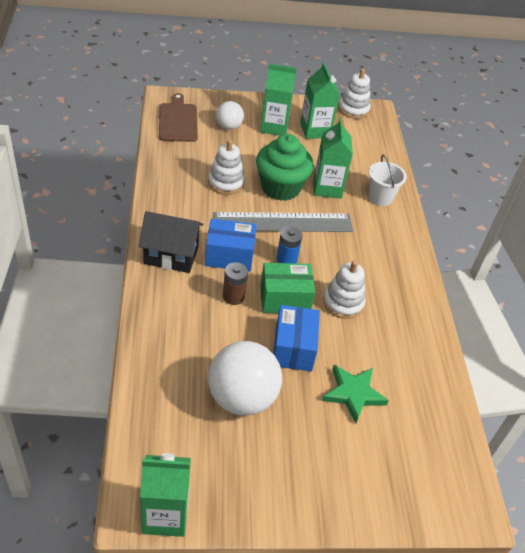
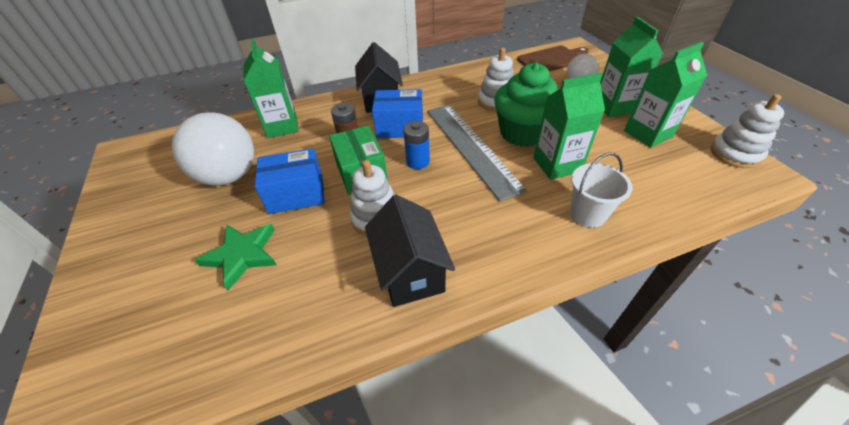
camera: 80 degrees right, 0 degrees up
(165, 515) = (112, 165): green carton -> green carton (282, 126)
(229, 256) = (400, 127): blue box -> blue box turned 75 degrees counterclockwise
(400, 298) = (410, 272): none -> black house

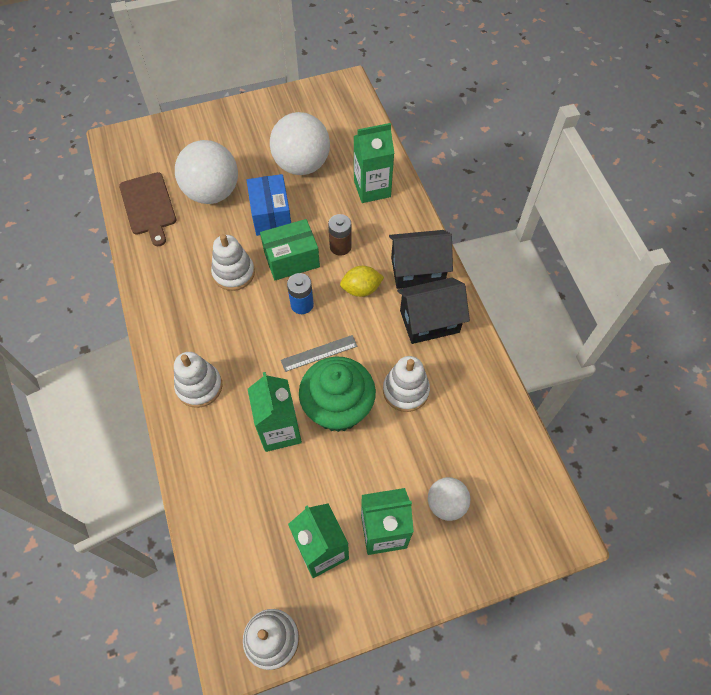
camera: 90 degrees right, 15 degrees up
(242, 255) = (212, 193): green star -> white ball
(400, 127) = (361, 289): blue box -> yellow lemon
(410, 272) = (175, 297): black house -> black house (429, 321)
(470, 147) = (319, 353): grey ruler -> grey ruler, size x0.47
(529, 229) = (199, 386): none -> white stacking toy
(551, 59) = (518, 485): brown cutting board -> brown cutting board (148, 206)
(587, 214) = (208, 439): white bucket -> none

